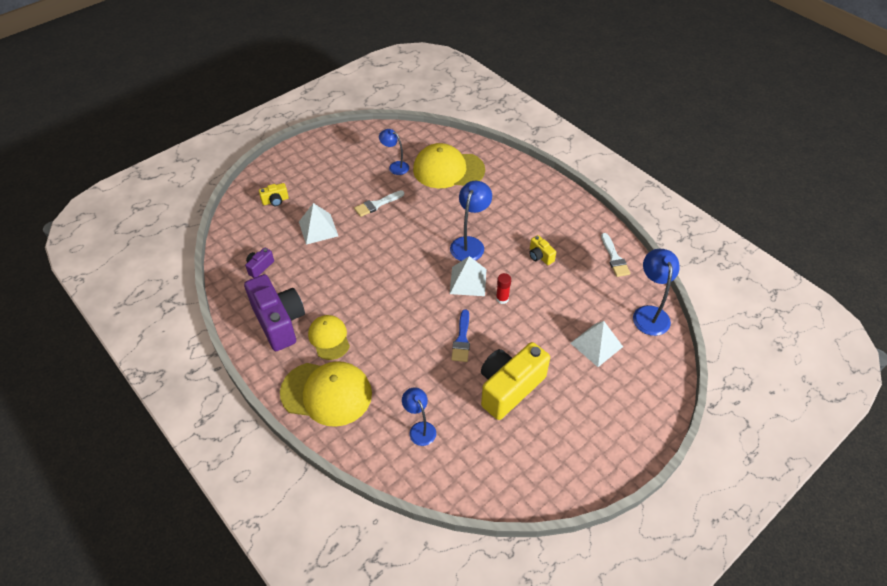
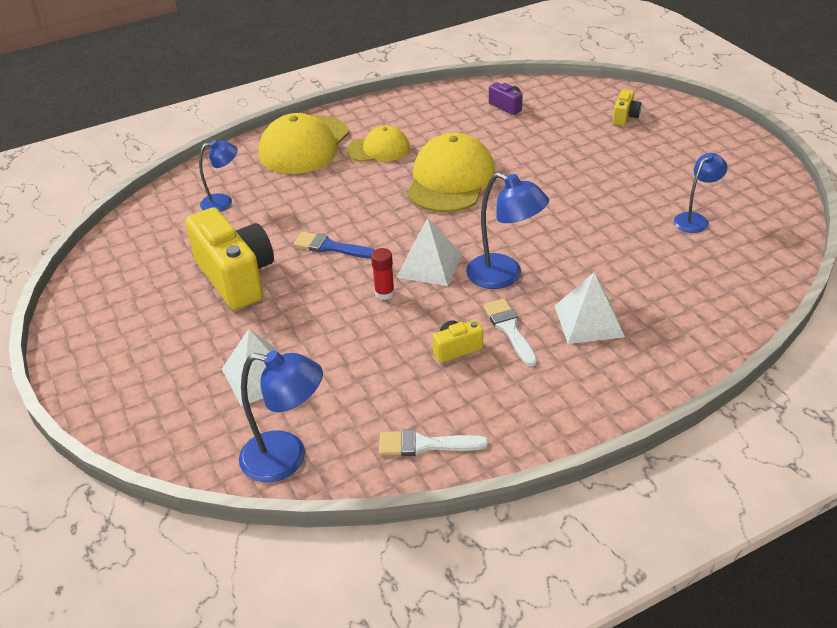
camera: 105 degrees right, 10 degrees down
(275, 201) = (625, 117): yellow camera -> yellow camera turned 150 degrees counterclockwise
(279, 322) = (417, 118): purple camera -> none
(318, 228) = (565, 147): white pyramid -> white pyramid (589, 321)
(377, 204) = (606, 196): white brush -> white brush (509, 329)
(448, 170) = (684, 274): yellow cap -> yellow cap (450, 180)

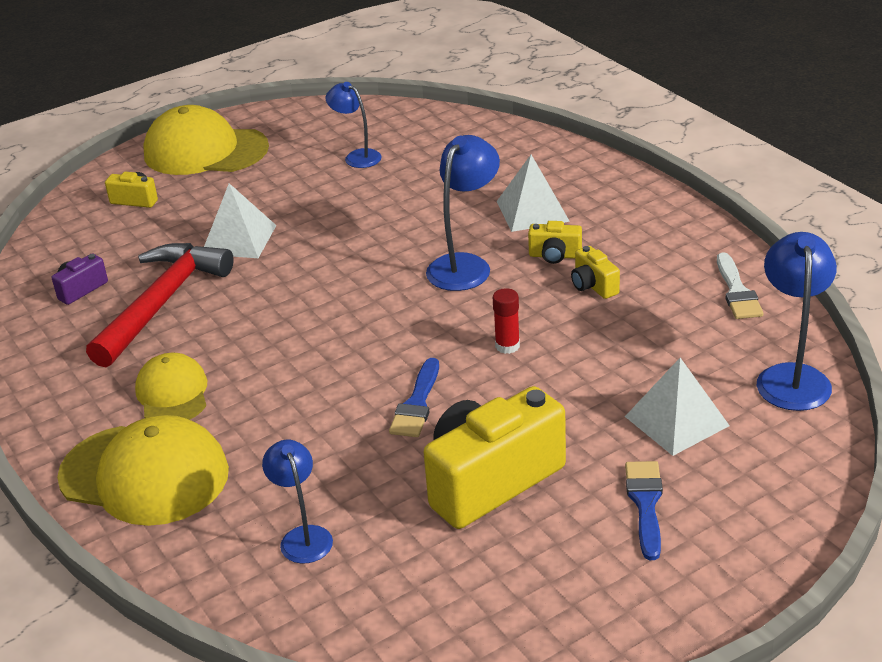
camera: 95 degrees left, 5 degrees down
(179, 348) = (645, 504): none -> blue brush
(429, 265) = (449, 319): white pyramid -> white pyramid (239, 239)
(450, 180) = (264, 320): yellow cap -> yellow cap (205, 151)
(483, 138) = (162, 303): none -> red hammer
(509, 329) = (555, 256): white brush -> yellow camera

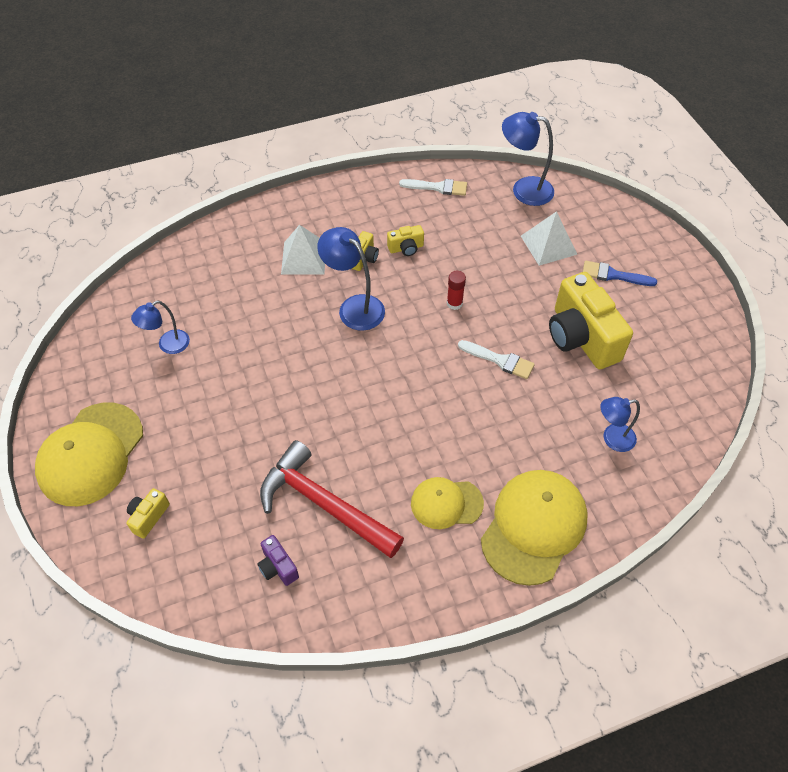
camera: 80 degrees left, 20 degrees up
(239, 239) = (254, 441): white pyramid -> none
(417, 404) = (499, 360): blue brush -> white brush

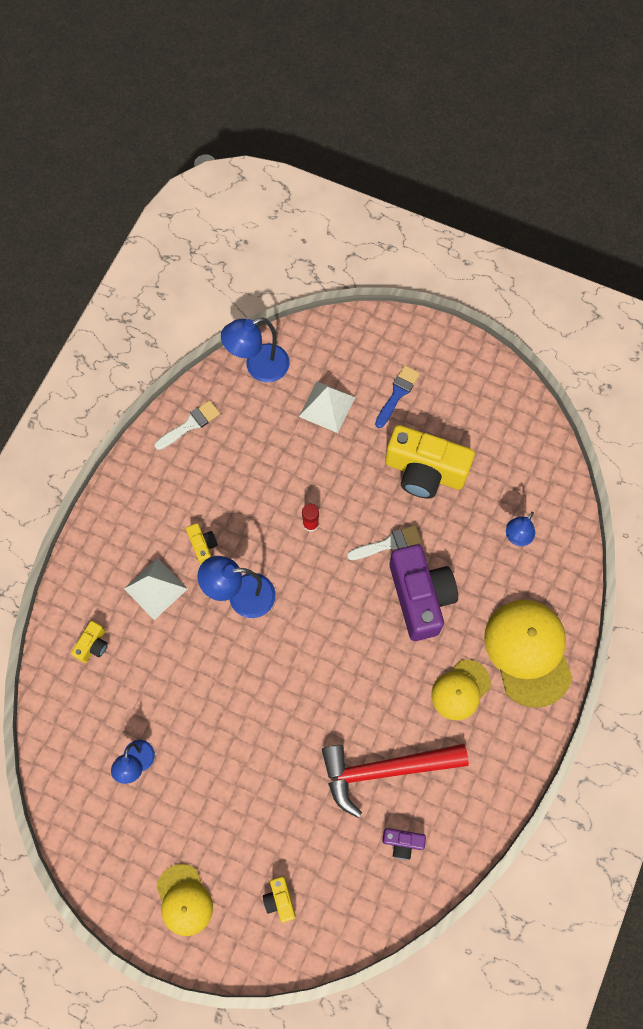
camera: 45 degrees left, 15 degrees up
(91, 454) = (184, 900): yellow cap -> yellow cap, size x0.59
(406, 248) = (225, 506): yellow camera -> yellow camera (93, 645)
(485, 414) = (420, 597): none -> purple camera
(613, 275) = (397, 394): blue brush -> blue brush turned 150 degrees clockwise

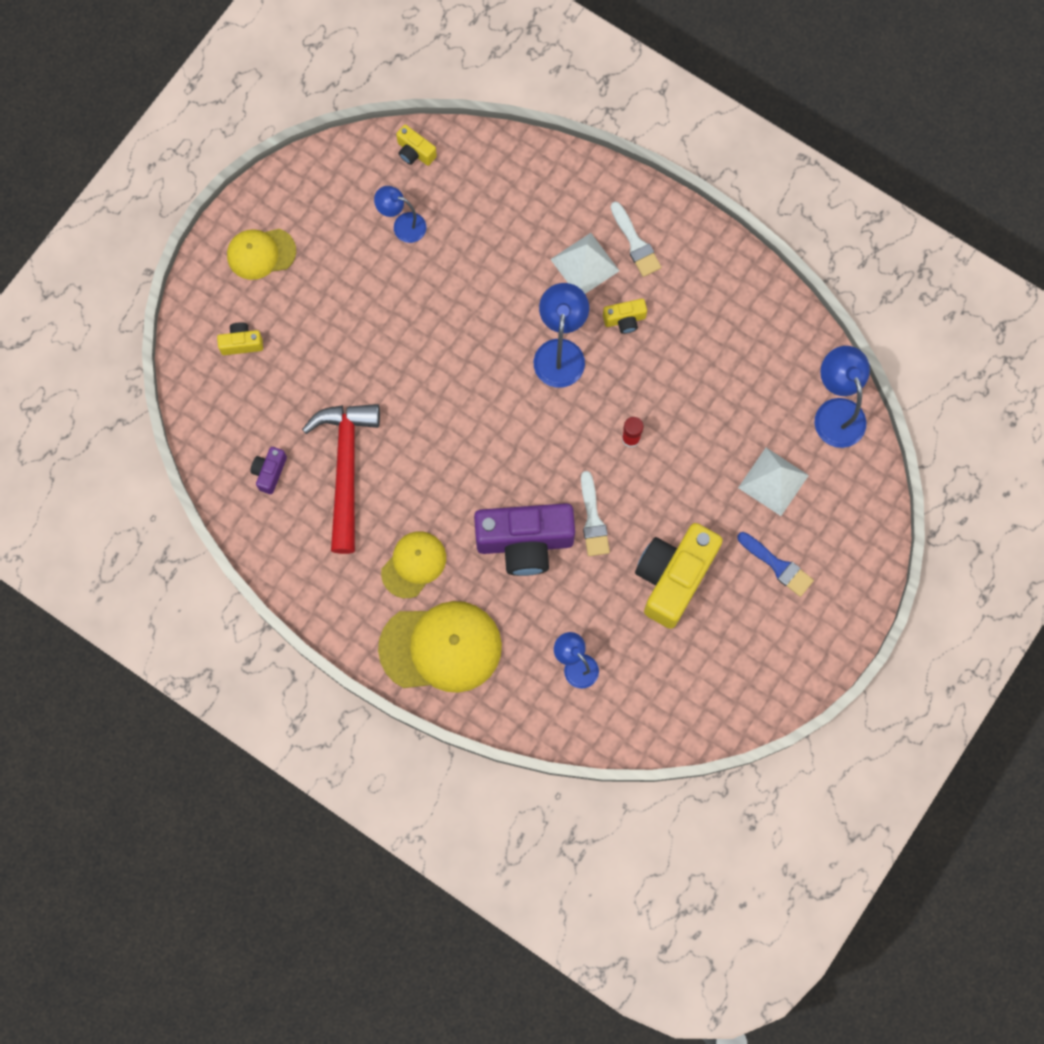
camera: 100 degrees right, 5 degrees up
(93, 645) = (533, 195): yellow camera -> yellow camera (415, 152)
(190, 424) = (773, 325): white brush -> white brush (635, 243)
(460, 690) = (414, 564): yellow cap -> yellow cap turned 75 degrees clockwise

